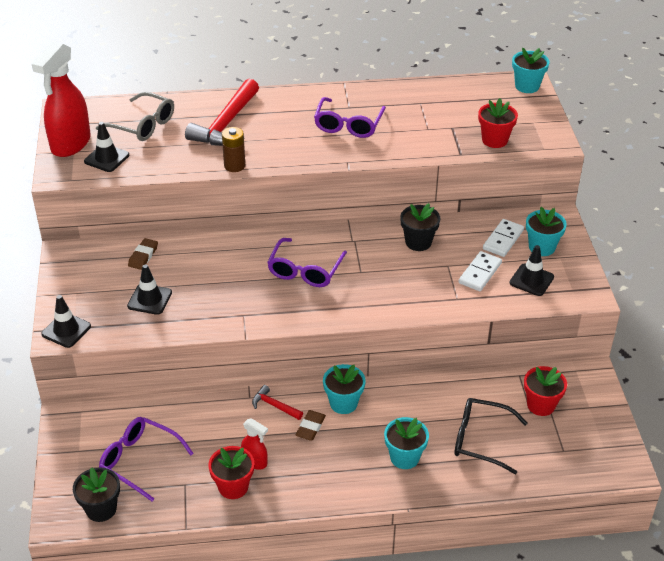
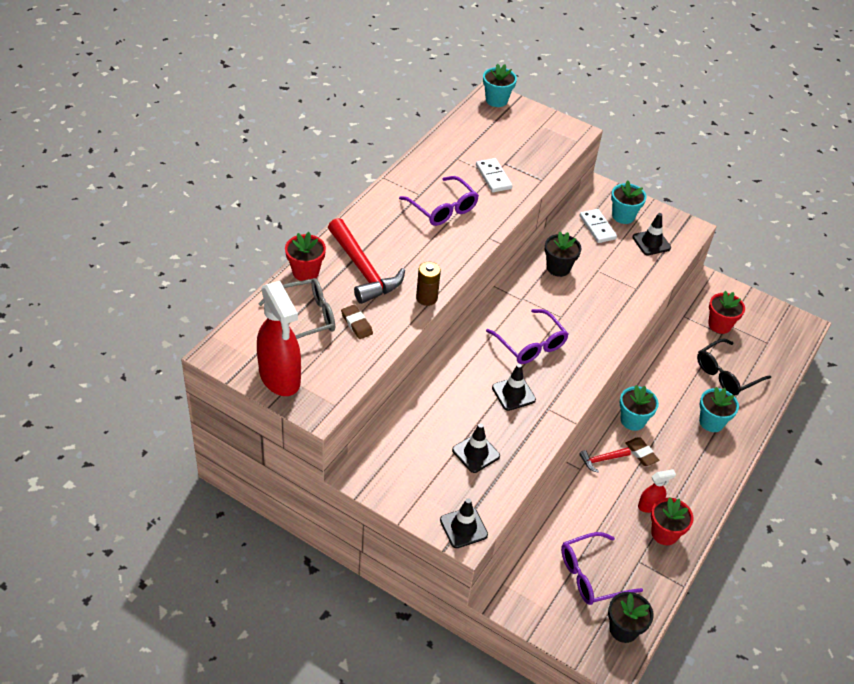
camera: 55 degrees left, 5 degrees up
(106, 158) = (329, 366): black traffic cone -> black traffic cone (513, 394)
(143, 256) = (416, 427): brown eraser -> brown eraser (356, 324)
(480, 273) = (621, 261): white domino -> white domino (493, 177)
(494, 140) = (543, 154): red flower pot -> red flower pot (305, 272)

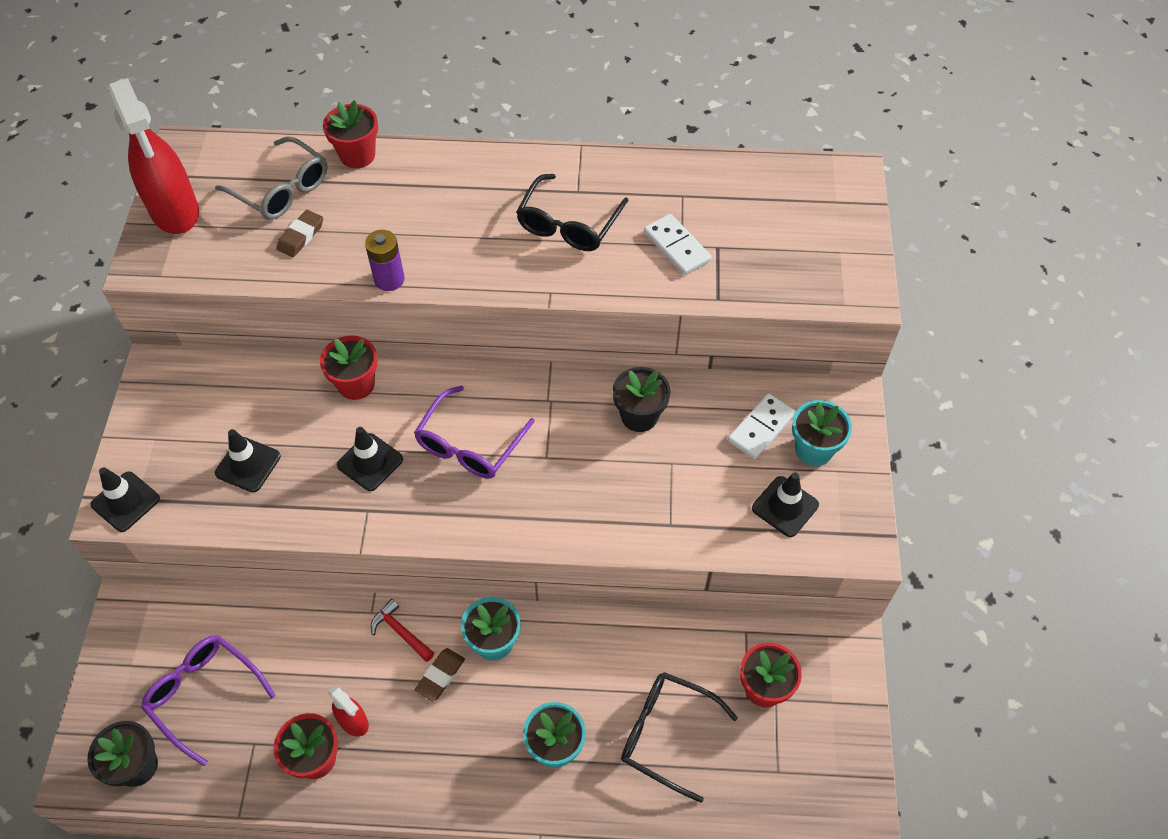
camera: 65 degrees right, 10 degrees up
(280, 377) = (175, 211): red spray bottle -> red spray bottle turned 60 degrees counterclockwise
(363, 270) = (397, 201): red hammer -> none
(426, 298) = (389, 279): brown battery -> purple battery
(443, 209) = (568, 224): purple glasses -> black glasses
(448, 377) = (356, 384): none -> red flower pot
(493, 177) = (676, 247): white domino -> white domino turned 75 degrees counterclockwise
(496, 100) = (846, 183): turquoise flower pot -> none

